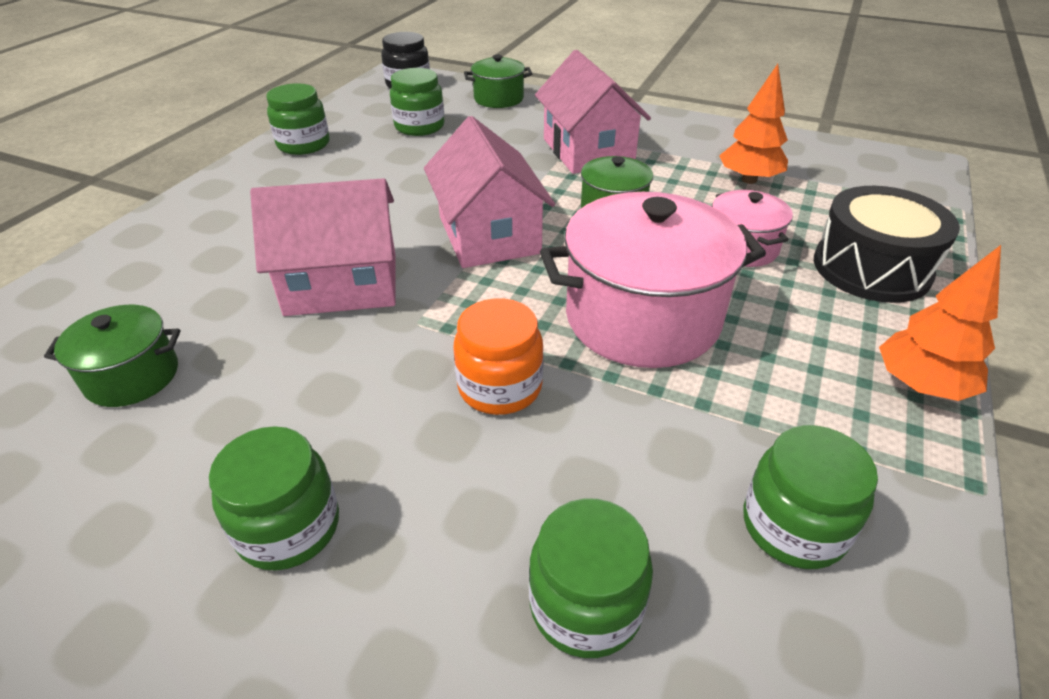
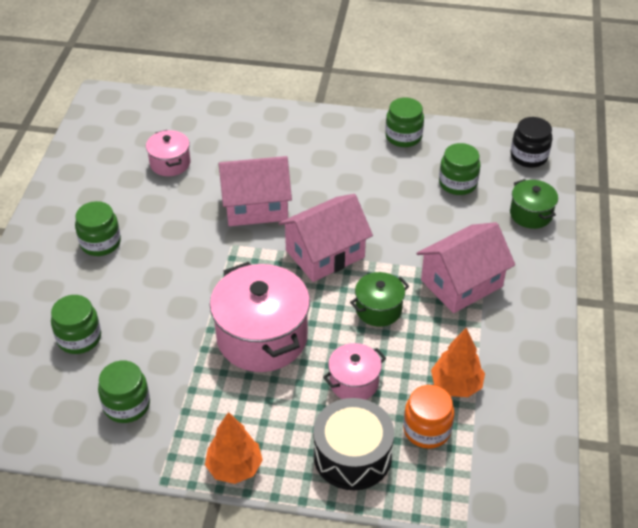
camera: 75 degrees right, 5 degrees up
(132, 376) = (170, 163): green pot -> pink pot
(342, 284) = (256, 206): pink house -> pink house turned 75 degrees counterclockwise
(500, 387) = (192, 288): orange jar -> orange jar (427, 429)

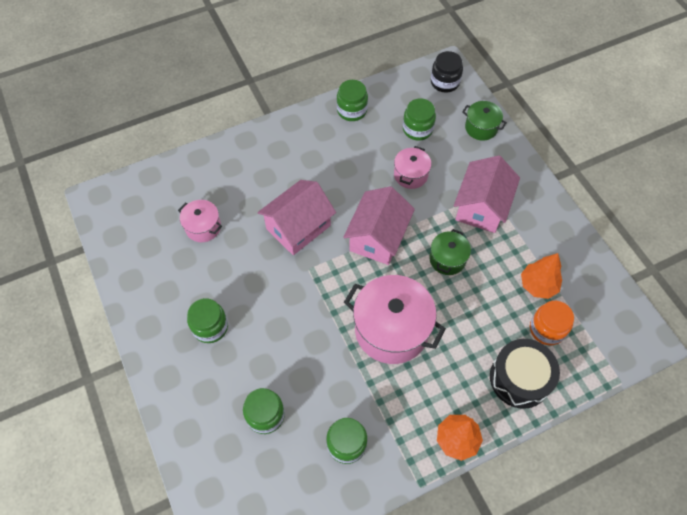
camera: 35 degrees left, 15 degrees up
(354, 382) = (477, 324): pink pot -> pink pot (410, 175)

